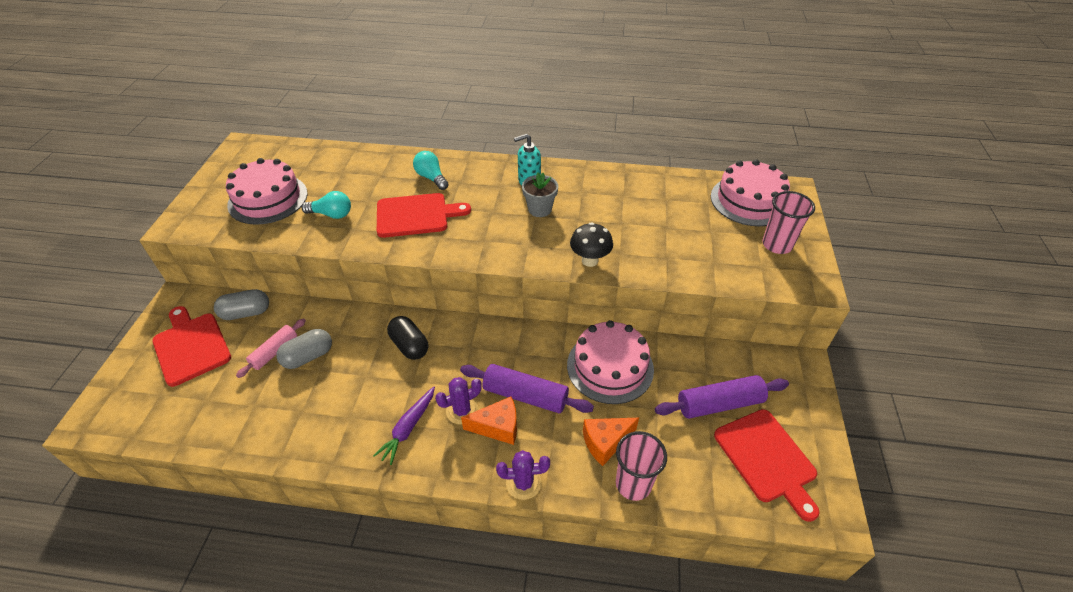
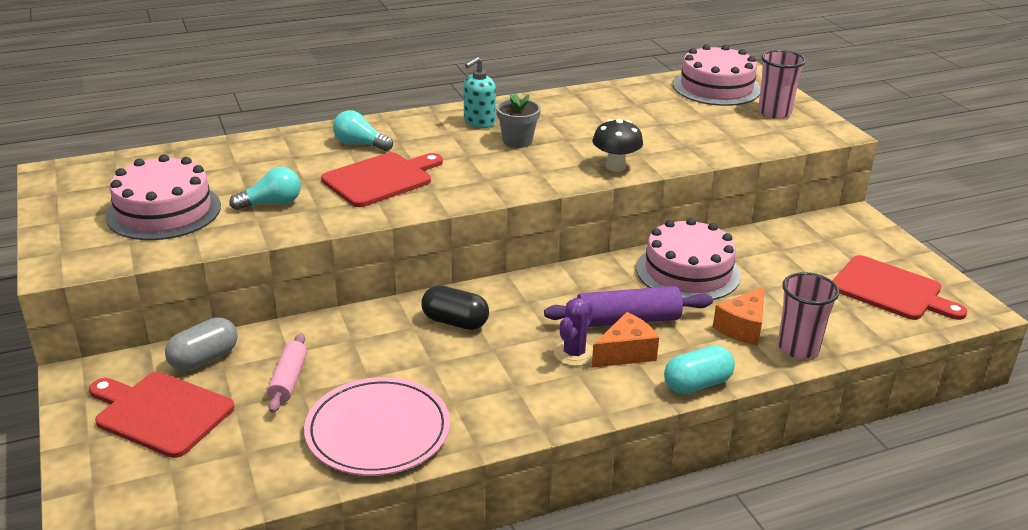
camera: 30 degrees left, 15 degrees down
(287, 420) = (378, 430): none -> pink plate
(308, 357) = (339, 370): grey capsule -> none
(408, 428) = (530, 387): purple carrot -> none
(523, 483) = (697, 384): purple cactus -> turquoise capsule
(719, 404) = (814, 266): purple rolling pin -> none

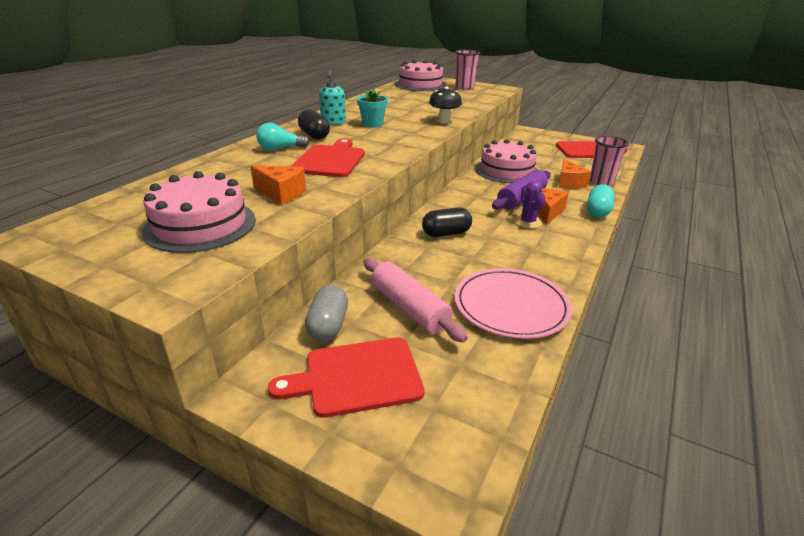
camera: 40 degrees left, 0 degrees up
(271, 203) = (281, 193): turquoise light bulb -> orange cheese
(288, 380) = (409, 308): pink rolling pin -> pink rolling pin, size x1.55
(424, 137) = (314, 135): none -> black capsule
(517, 141) = (372, 124): grey flower pot -> turquoise flower pot

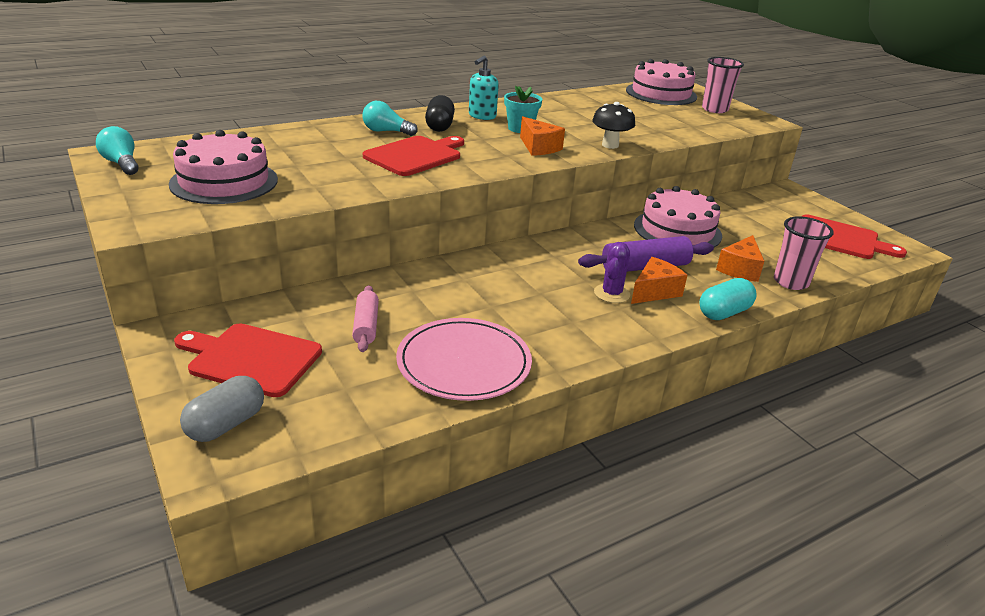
camera: 30 degrees right, 0 degrees up
(64, 240) = (122, 164): none -> turquoise light bulb
(281, 193) = (324, 174): orange cheese -> orange cheese (539, 147)
(328, 326) = (280, 311): grey capsule -> grey capsule (226, 424)
(409, 308) = (366, 326): pink rolling pin -> pink rolling pin, size x0.65
(446, 233) = (499, 273): black capsule -> none

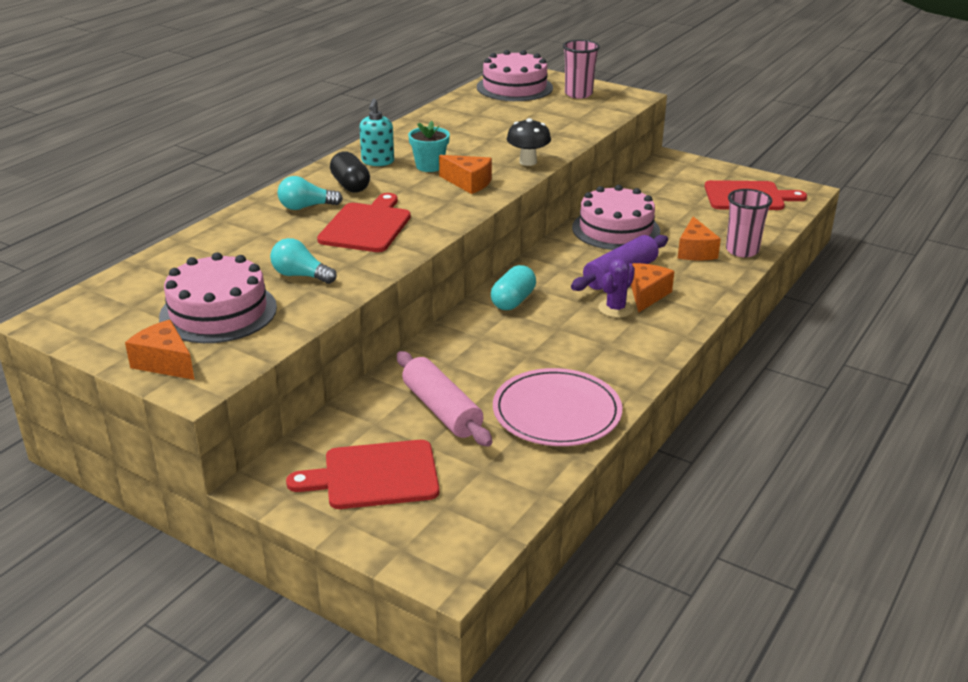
camera: 25 degrees left, 0 degrees up
(122, 164) = (82, 326): turquoise light bulb -> turquoise light bulb (301, 276)
(137, 204) = (165, 363): none -> orange cheese
(226, 424) = (419, 536): grey capsule -> none
(366, 326) = (442, 410): pink rolling pin -> pink rolling pin, size x1.55
(611, 294) = (615, 308): purple cactus -> purple cactus turned 45 degrees clockwise
(724, 313) = (715, 296): turquoise capsule -> turquoise capsule (513, 301)

